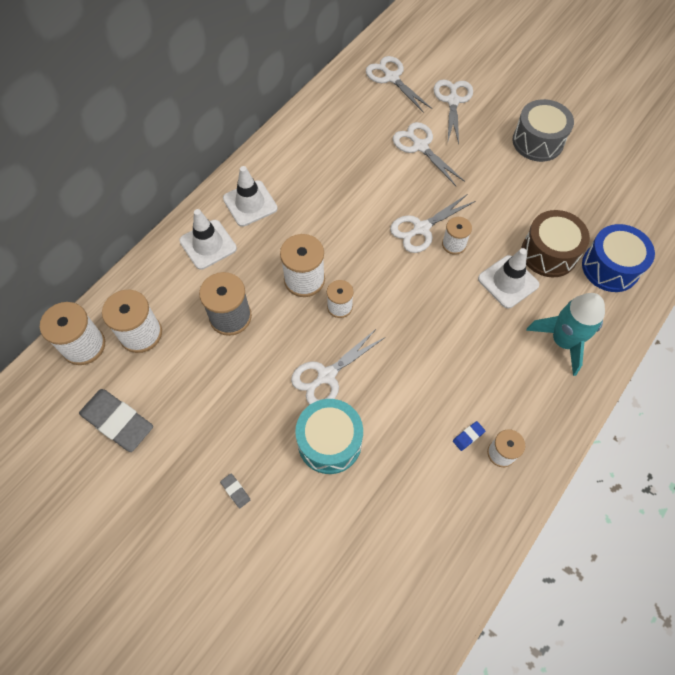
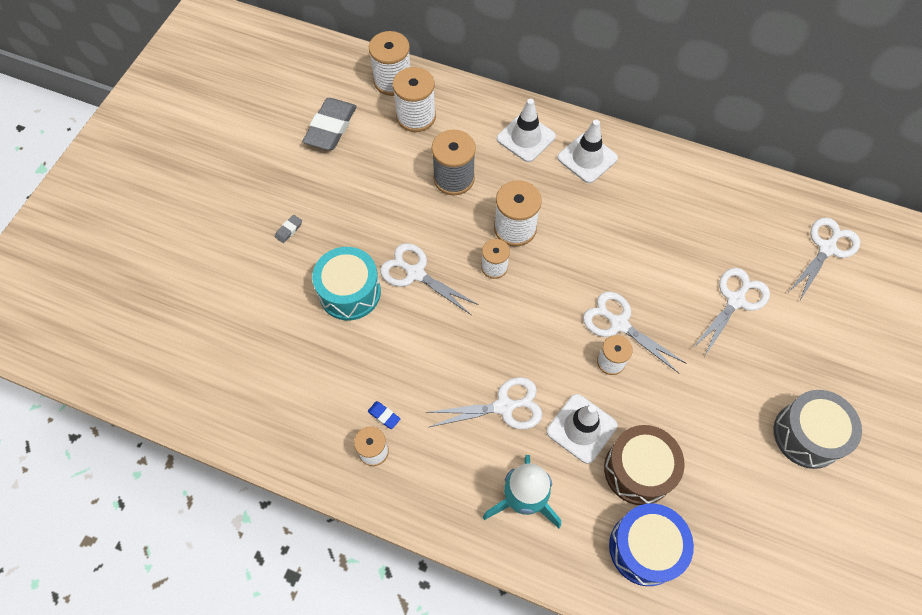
camera: 75 degrees right, 0 degrees up
(453, 101) = (825, 323): white scissors -> white scissors (504, 407)

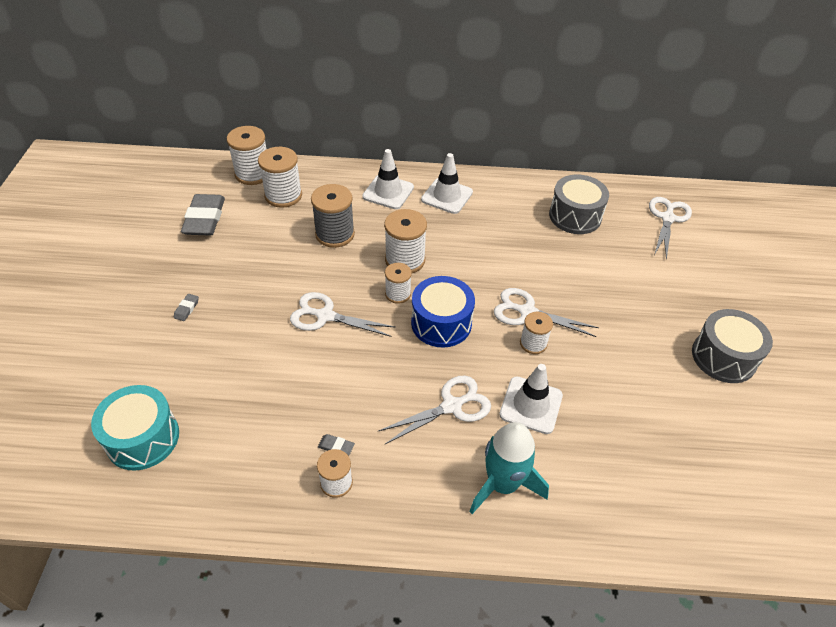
camera: 20 degrees left, 15 degrees down
(350, 292) = (265, 347): turquoise drum -> turquoise drum (143, 438)
(384, 416) = (336, 447): blue eraser -> grey eraser
(638, 470) = (597, 426): brown drum -> none
(645, 548) = (633, 492): blue drum -> blue drum (441, 323)
(720, 219) = (575, 216): none -> grey drum
(735, 300) = (616, 271): white scissors -> none

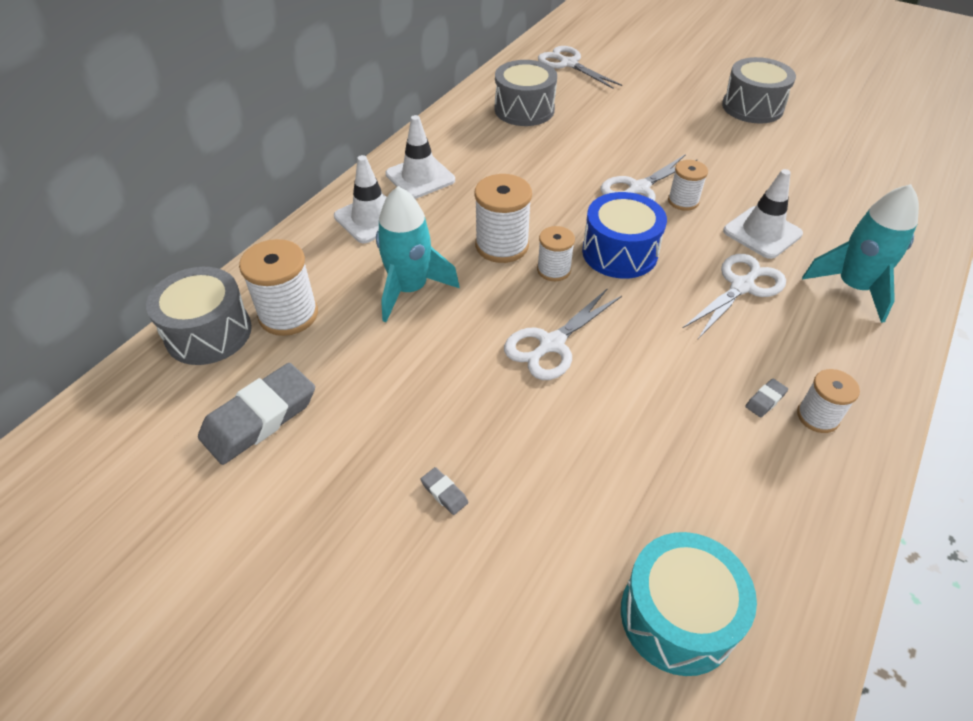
camera: 60 degrees left, 0 degrees up
(204, 219) = (260, 418): grey eraser -> grey eraser turned 75 degrees counterclockwise
(253, 174) = (208, 333): white spool -> grey drum
(335, 234) = (410, 289): grey spool -> turquoise rocket
(452, 406) = (742, 286): white scissors -> white scissors turned 45 degrees clockwise

